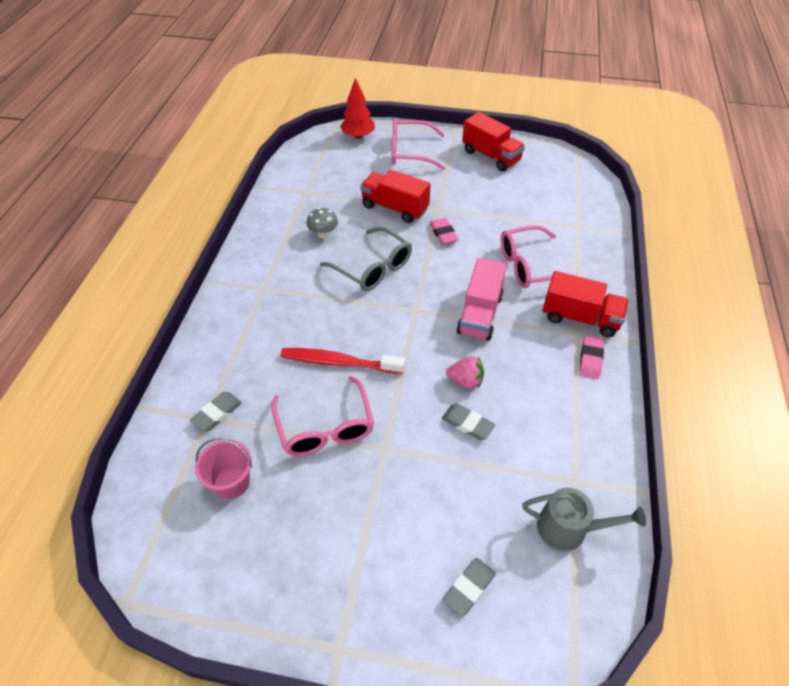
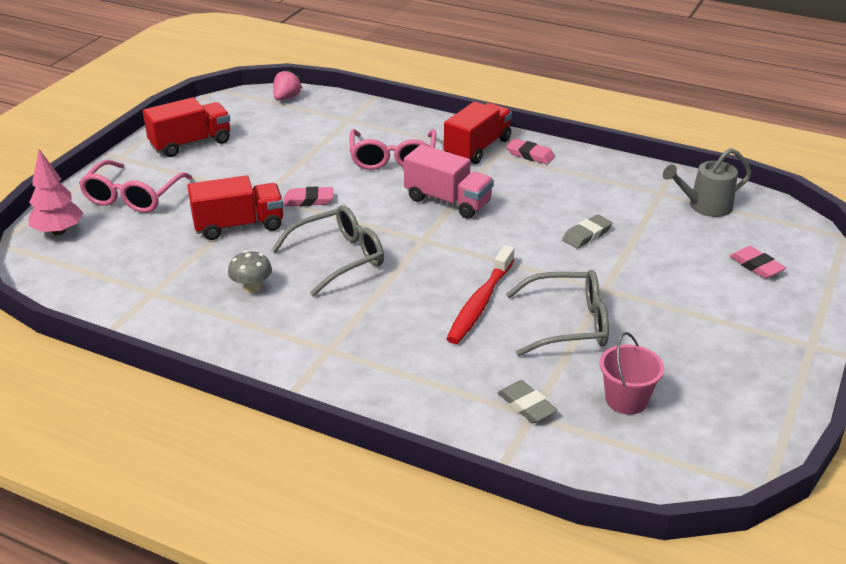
camera: 75 degrees left, 15 degrees down
(325, 426) = (567, 324): pink glasses -> grey glasses
(358, 136) = (58, 231): red tree -> pink tree
(395, 208) = (239, 226): red truck -> red truck turned 150 degrees counterclockwise
(465, 381) = (534, 226): pink strawberry -> pink strawberry (286, 98)
(469, 588) = (756, 266): grey eraser -> pink eraser
(568, 528) = (705, 206): grey watering can -> grey watering can turned 135 degrees counterclockwise

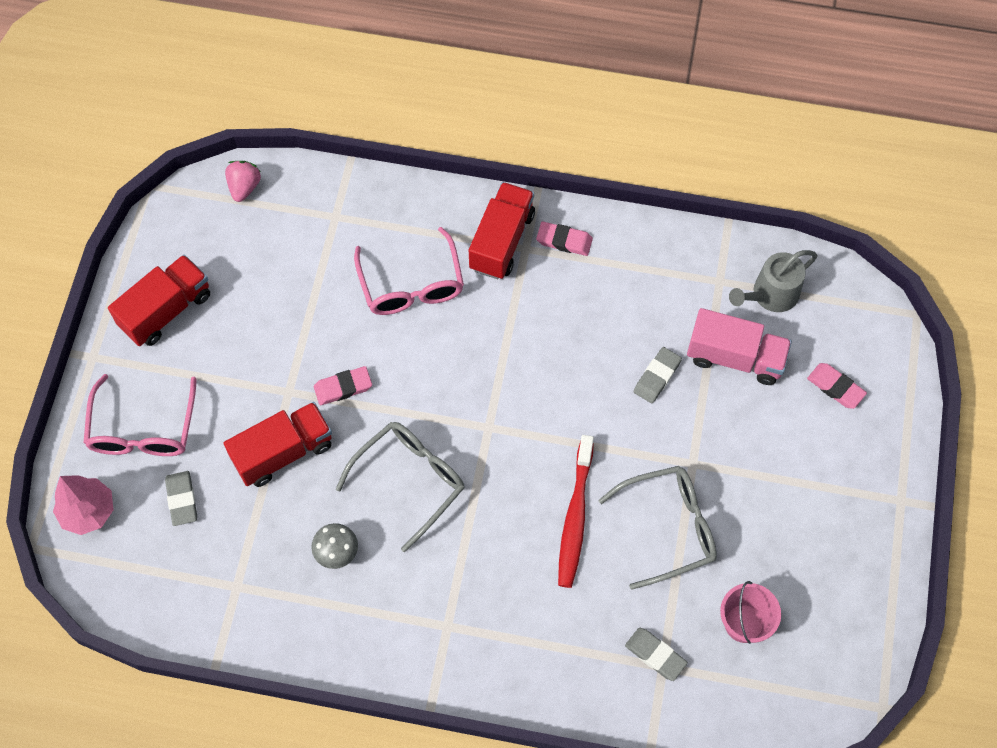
camera: 15 degrees left, 30 degrees up
(139, 237) = (182, 499): none -> grey eraser
(448, 201) = (496, 352): pink truck -> pink truck (735, 357)

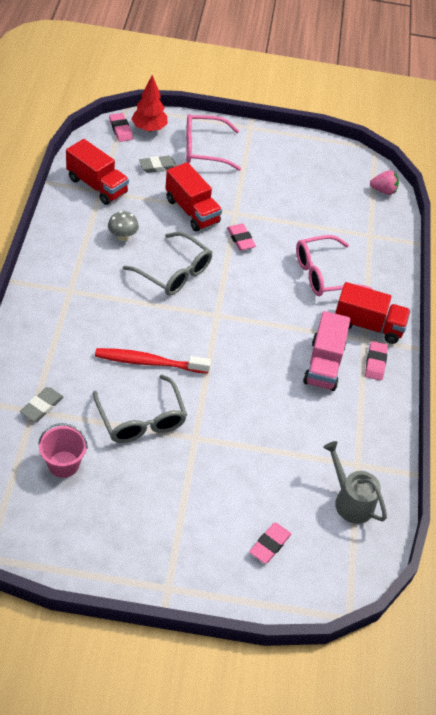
camera: 80 degrees right, 15 degrees down
(88, 512) = (149, 128): pink tree -> red tree
(89, 557) = (120, 129): none -> pink eraser
(166, 310) = (286, 157): red truck -> red truck (97, 186)
(657, 377) = (267, 417): grey eraser -> none
(735, 357) = (289, 471): pink truck -> pink truck (323, 364)

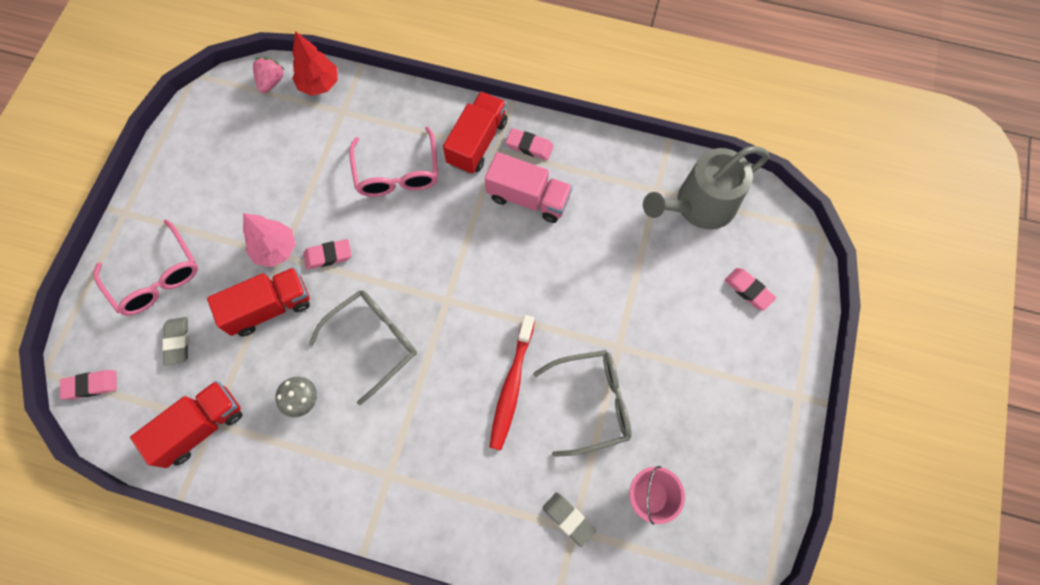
camera: 75 degrees left, 20 degrees up
(149, 128) = (97, 345): red tree -> red tree (319, 84)
(205, 149) = (156, 276): pink glasses -> pink glasses turned 45 degrees counterclockwise
(239, 209) = (276, 249): none -> pink tree
(350, 501) = (699, 205): grey watering can -> grey watering can, size x1.54

